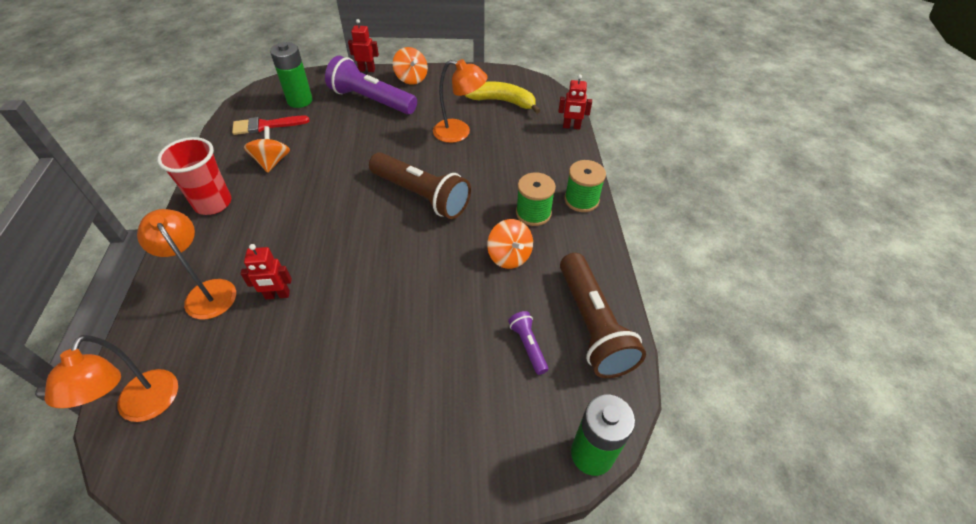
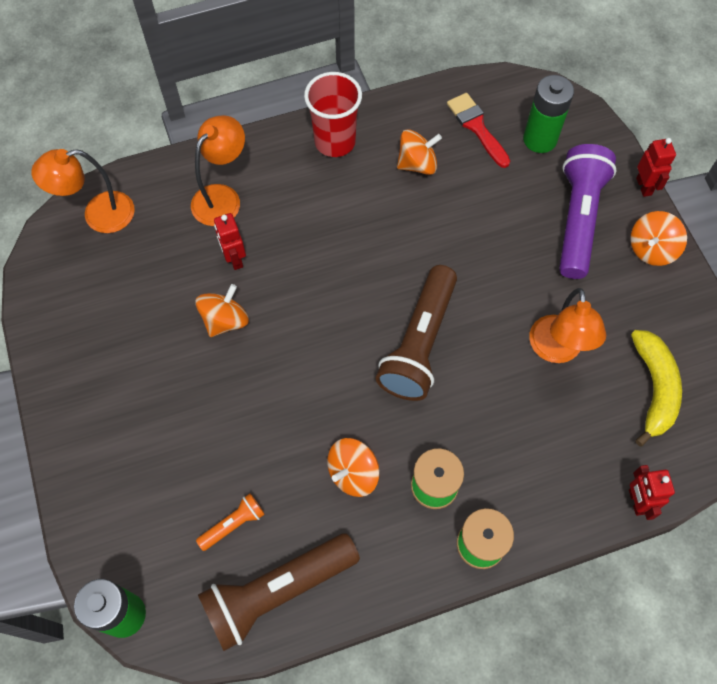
camera: 75 degrees right, 15 degrees up
(334, 314) = (225, 320): none -> orange spinning top
(528, 346) = (233, 524): purple flashlight -> orange flashlight

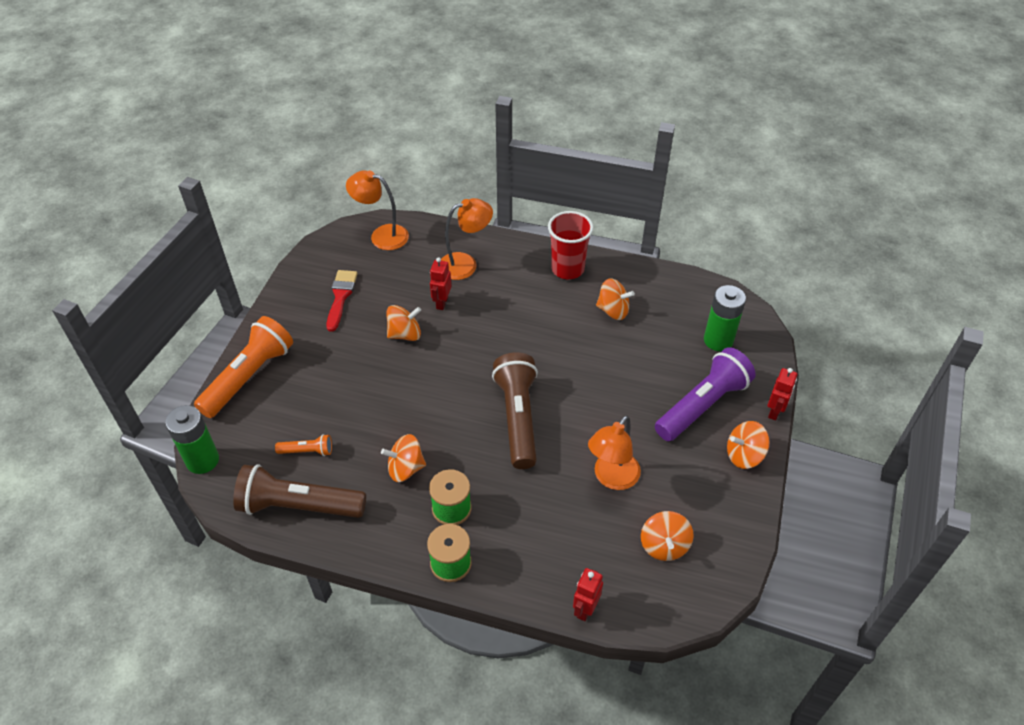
camera: 35 degrees right, 15 degrees down
(90, 481) = (249, 377): none -> orange flashlight
(419, 343) = (518, 418): brown flashlight -> brown flashlight turned 120 degrees clockwise
(477, 127) = (677, 309): red brush -> red brush (341, 297)
(653, 388) = (664, 545): yellow banana -> orange spinning top

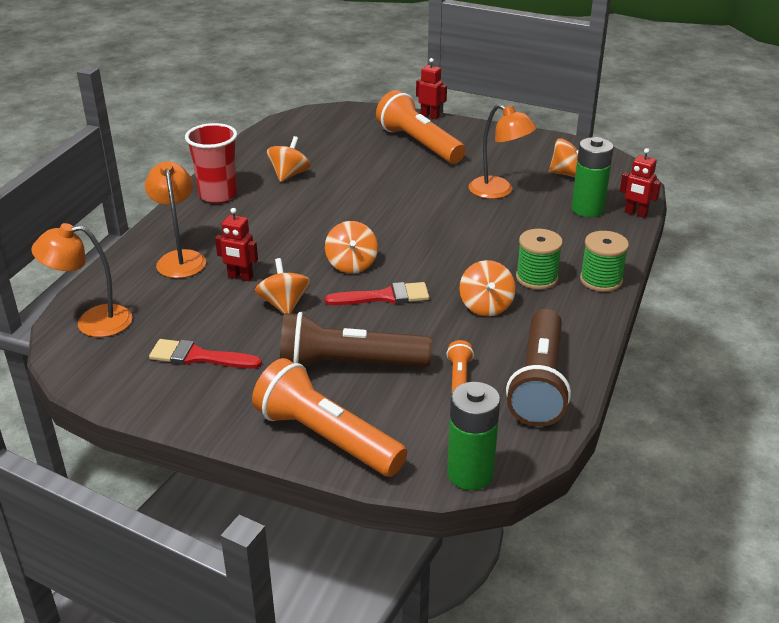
camera: 85 degrees left, 15 degrees down
(382, 235) = (92, 322): orange lamp -> orange lamp turned 60 degrees clockwise
(417, 396) = (384, 297): none -> red brush
(518, 418) = (423, 235): brown flashlight -> brown flashlight (348, 365)
(702, 405) = (419, 144): purple flashlight -> orange flashlight
(718, 340) = (344, 130): green battery -> green battery (587, 209)
(744, 455) = (475, 133): orange spinning top -> orange spinning top (351, 264)

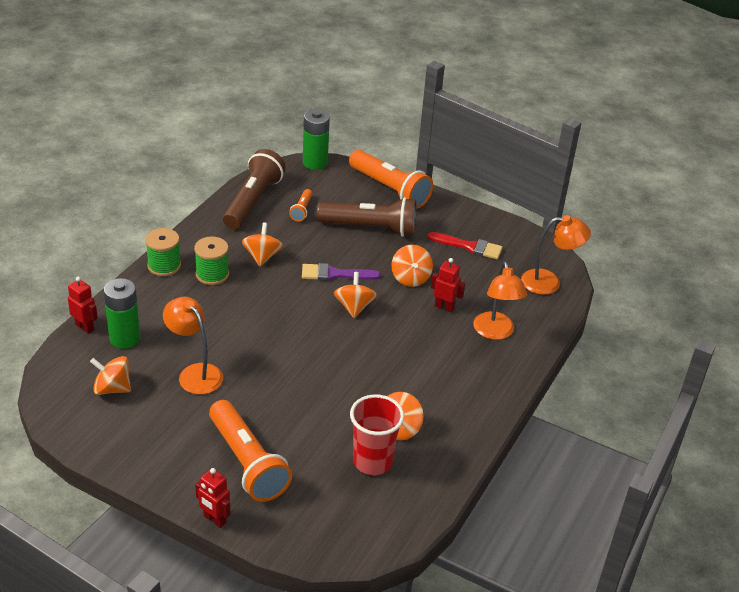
camera: 175 degrees left, 5 degrees up
(218, 195) = (471, 407): red cup -> red cup (372, 461)
(384, 297) = (335, 274): red brush -> purple brush

